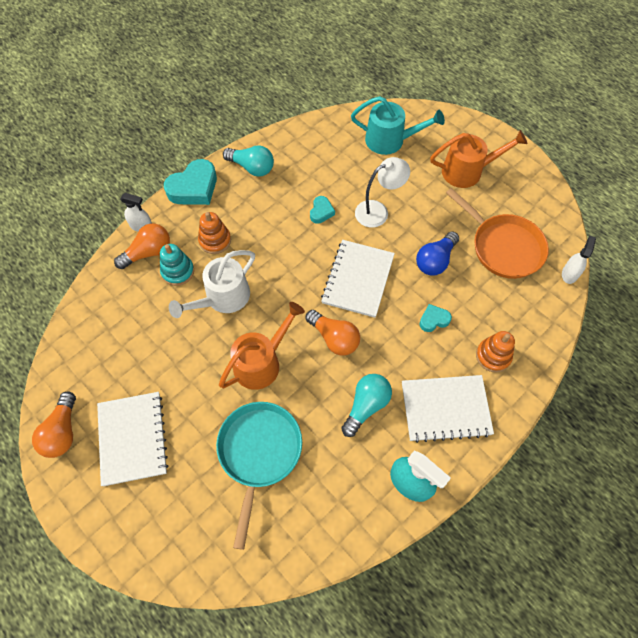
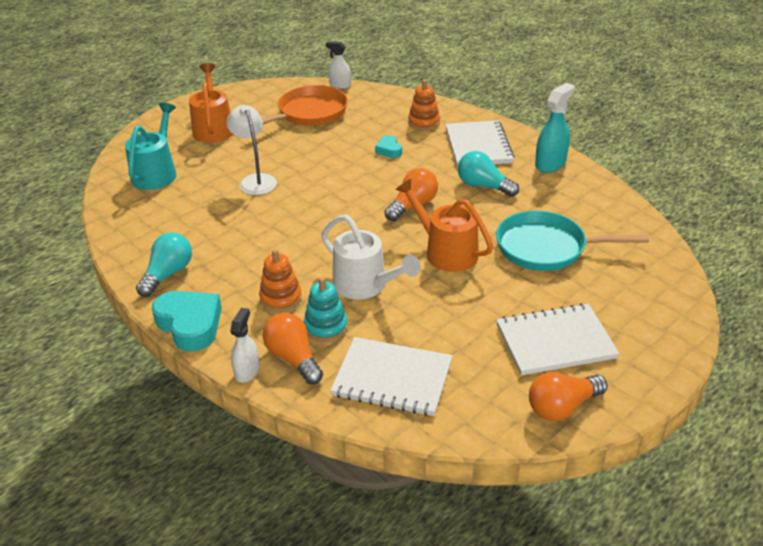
camera: 90 degrees left, 25 degrees down
(62, 432) = (562, 407): orange light bulb -> orange light bulb turned 150 degrees clockwise
(321, 212) = (249, 218): turquoise heart -> none
(358, 279) = (342, 192): white notebook -> white notebook (392, 378)
(435, 260) = (321, 148): blue light bulb -> none

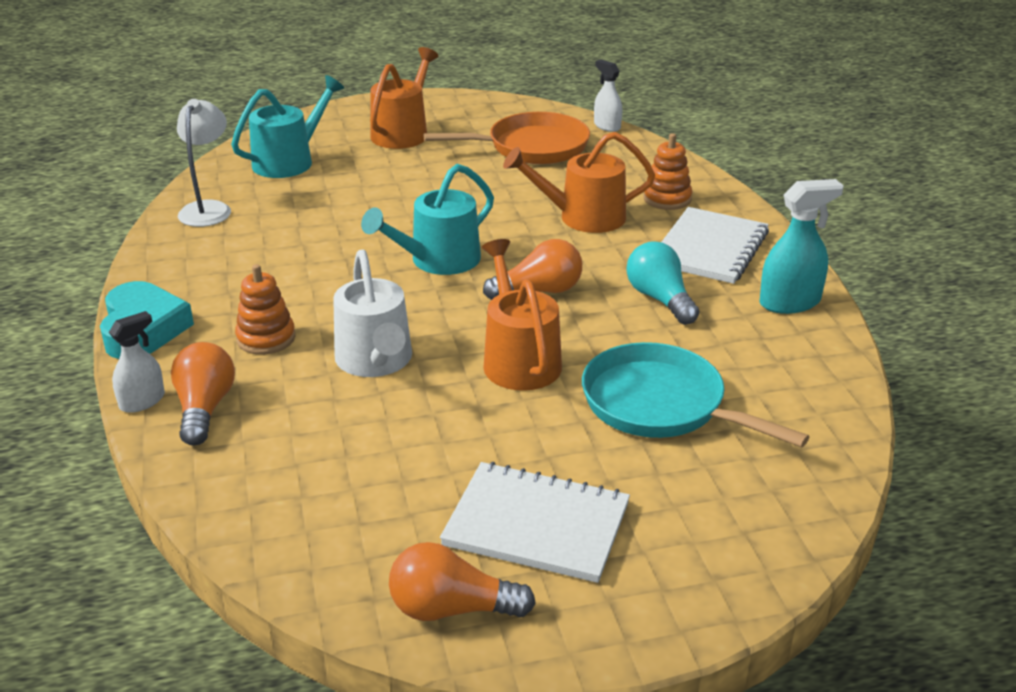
camera: 30 degrees right, 5 degrees down
(168, 274) = (181, 269): turquoise light bulb -> none
(255, 180) = (385, 202): white lamp -> white lamp (208, 209)
(326, 327) = (278, 389): turquoise stacking toy -> none
(332, 207) = (438, 261): none -> turquoise watering can
(389, 150) = (583, 217): turquoise heart -> orange watering can
(392, 378) = (284, 479): white notebook -> none

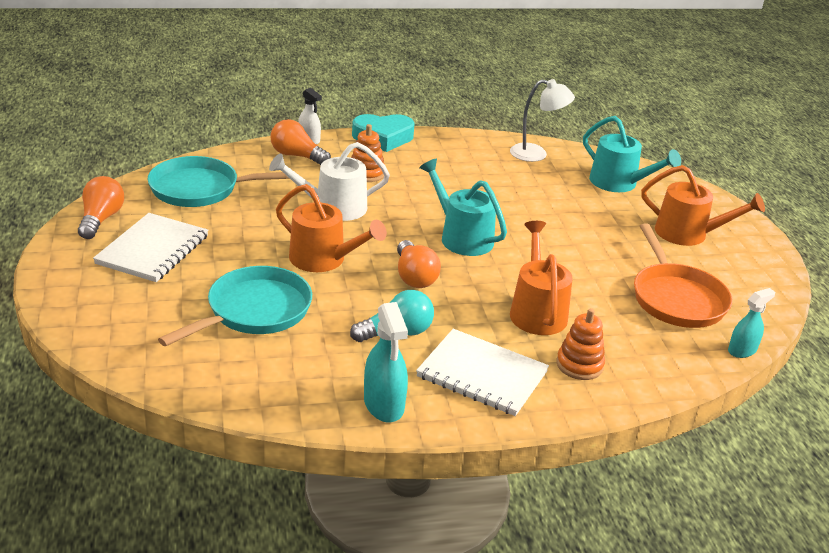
camera: 90 degrees right, 0 degrees up
(204, 409) = (297, 156): orange light bulb -> orange light bulb turned 150 degrees counterclockwise
(328, 502) = (200, 189): none -> turquoise pan
(519, 360) = (323, 259): orange watering can -> orange watering can turned 45 degrees clockwise
(607, 126) = (742, 350): white spray bottle -> turquoise spray bottle

